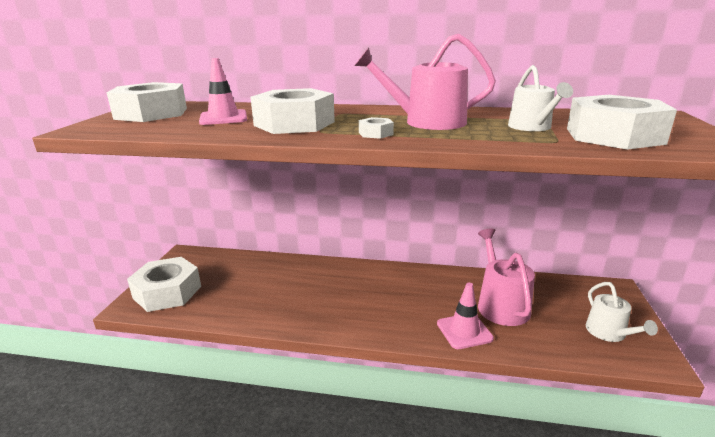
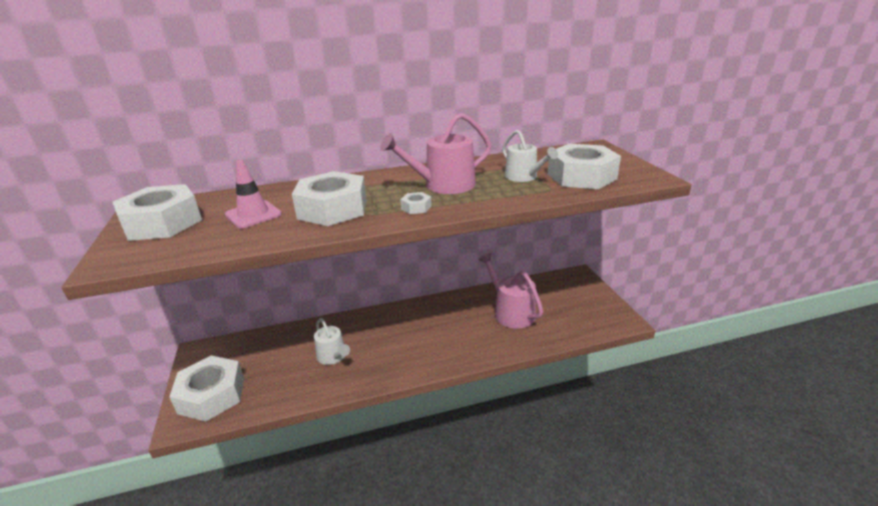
camera: 25 degrees left, 5 degrees up
(464, 331) = (497, 342): pink traffic cone -> none
(609, 333) = (589, 311): white watering can -> white watering can (333, 356)

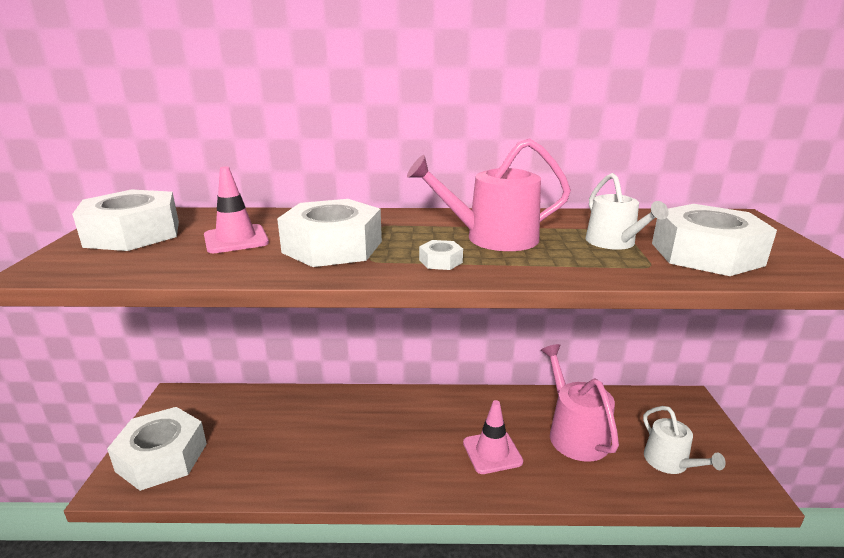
camera: 15 degrees right, 5 degrees down
(333, 356) = (319, 441): white watering can -> white watering can (670, 462)
(460, 336) = (492, 452): none -> pink traffic cone

